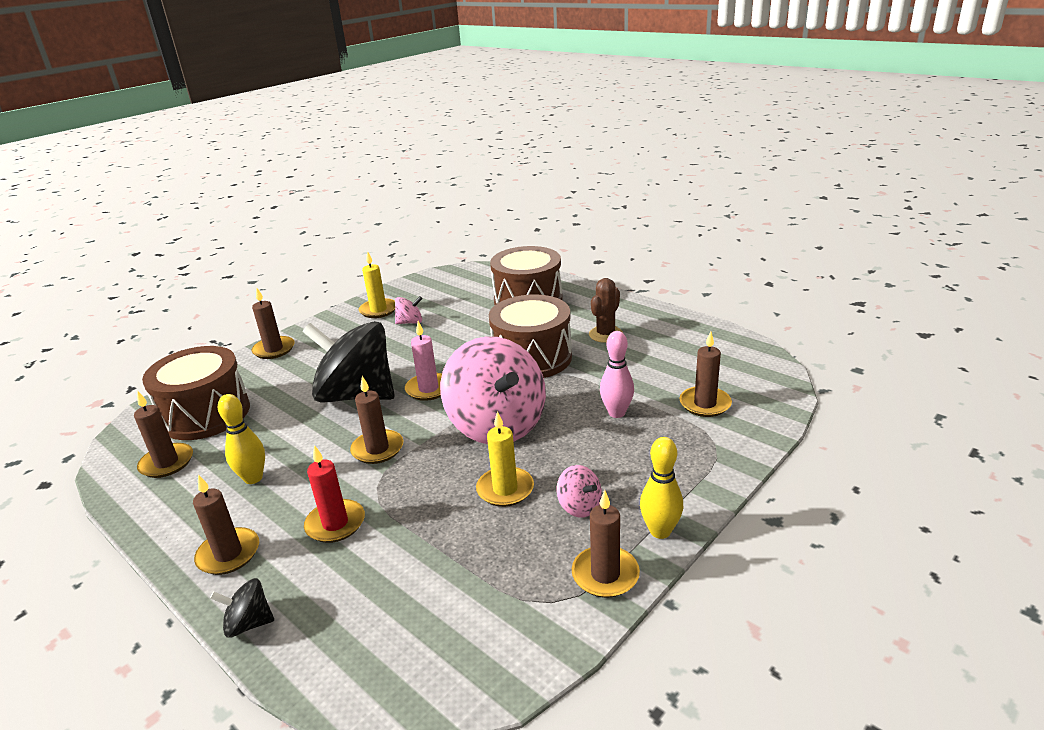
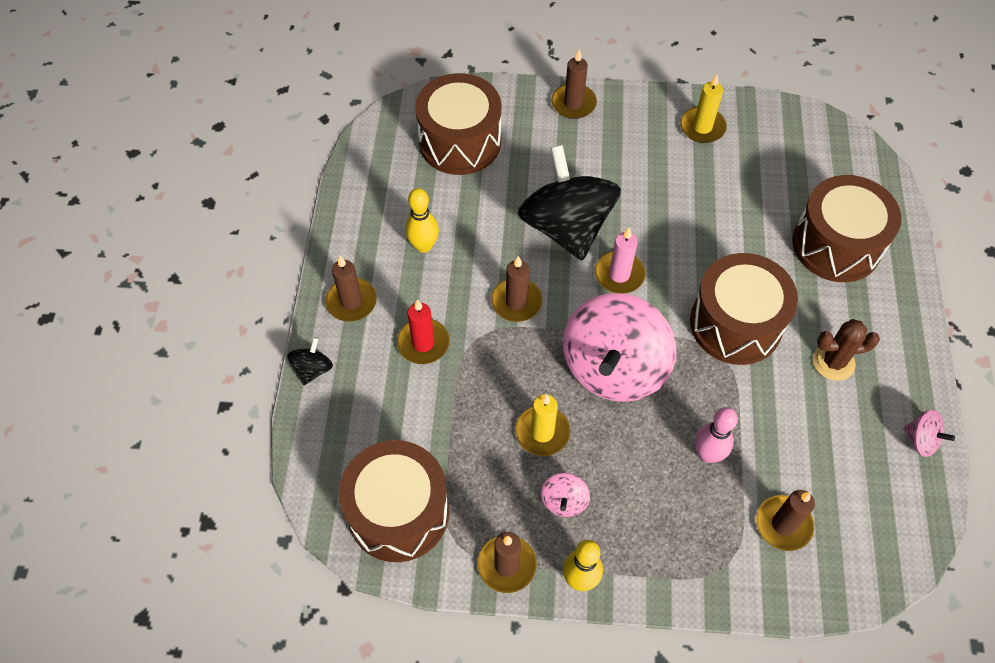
camera: 50 degrees right, 30 degrees up
(167, 463) = (395, 173): brown candle -> none
(249, 623) = (312, 369): black spinning top -> black spinning top turned 60 degrees clockwise
(410, 322) = (705, 172): pink spinning top -> pink spinning top (921, 440)
(475, 632) = (398, 512): none -> brown drum

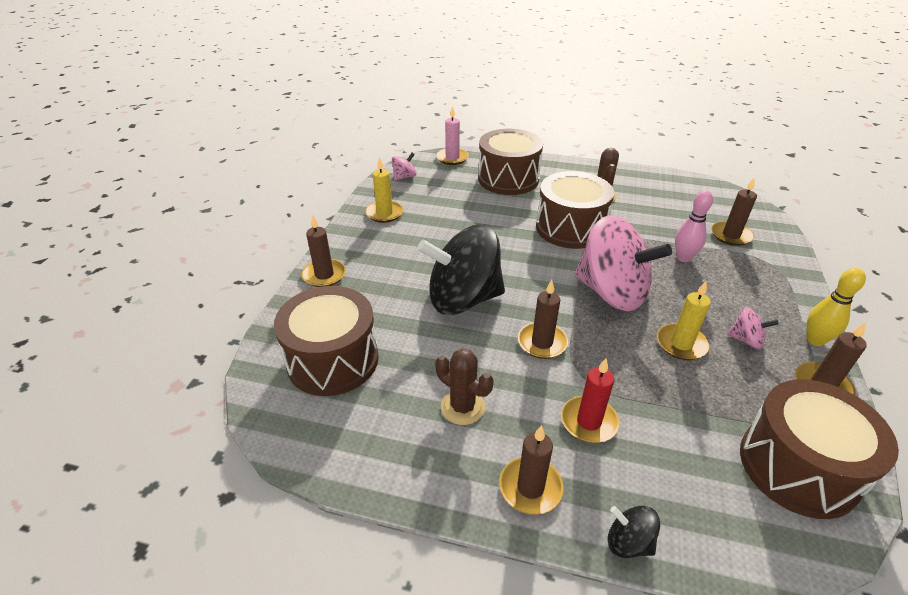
camera: 80 degrees left, 20 degrees down
(423, 246) = (462, 407): yellow bowling pin -> brown cactus
(619, 274) = (519, 276): pink candle -> pink candle (452, 158)
(921, 440) = (656, 177): pink spinning top -> pink spinning top (404, 177)

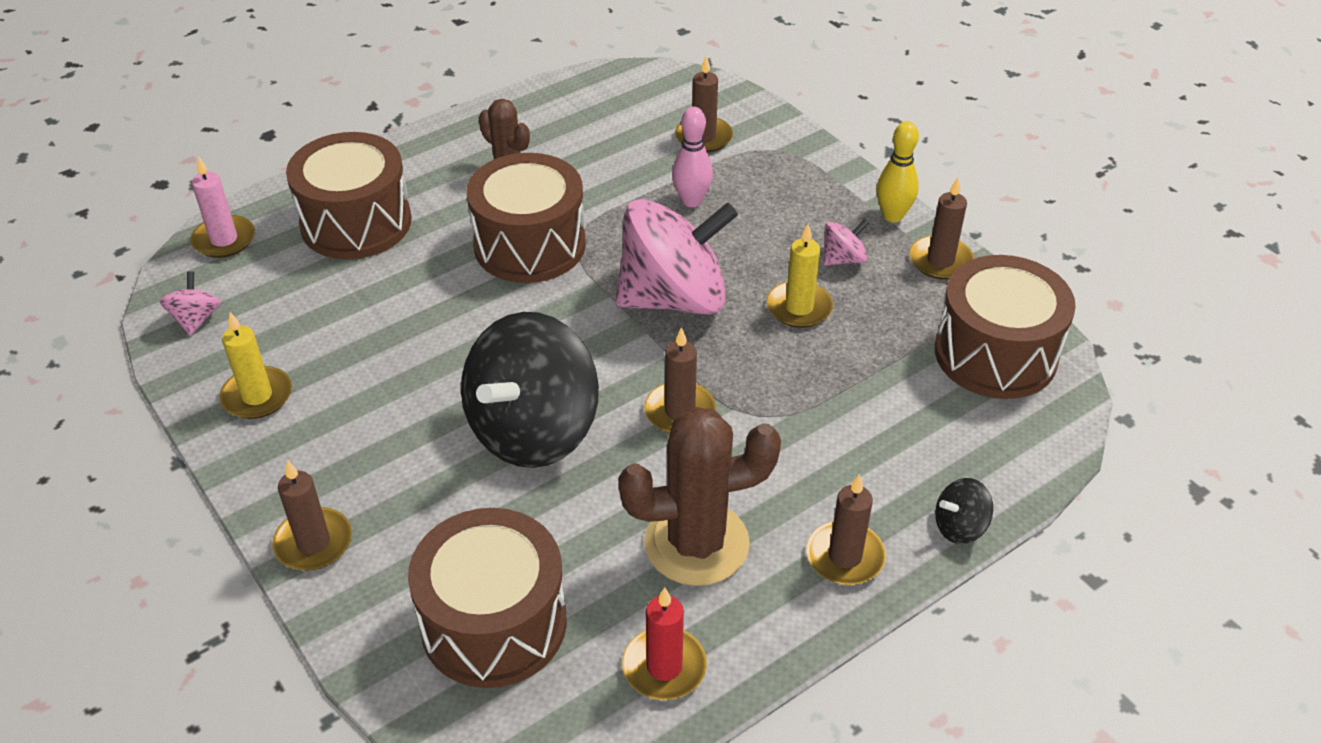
camera: 50 degrees left, 5 degrees up
(462, 407) = (696, 543): brown cactus -> brown cactus, size x1.69
(589, 422) = (816, 454): red candle -> red candle (664, 667)

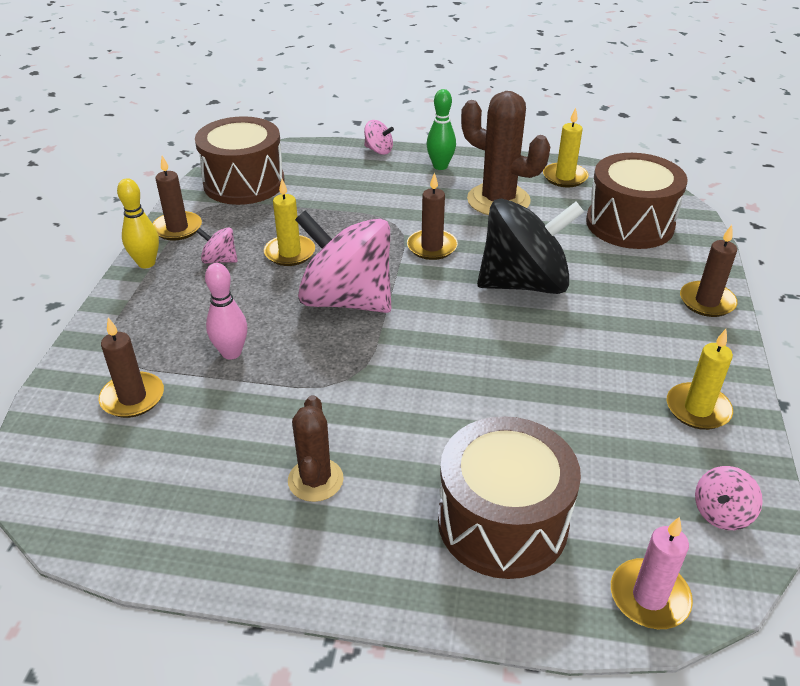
camera: 135 degrees left, 5 degrees down
(530, 245) = (385, 397): brown drum -> none
(664, 667) = (565, 177): red candle -> yellow candle
(845, 556) = (440, 166): brown candle -> green bowling pin
(959, 527) = (378, 150): black spinning top -> pink spinning top

